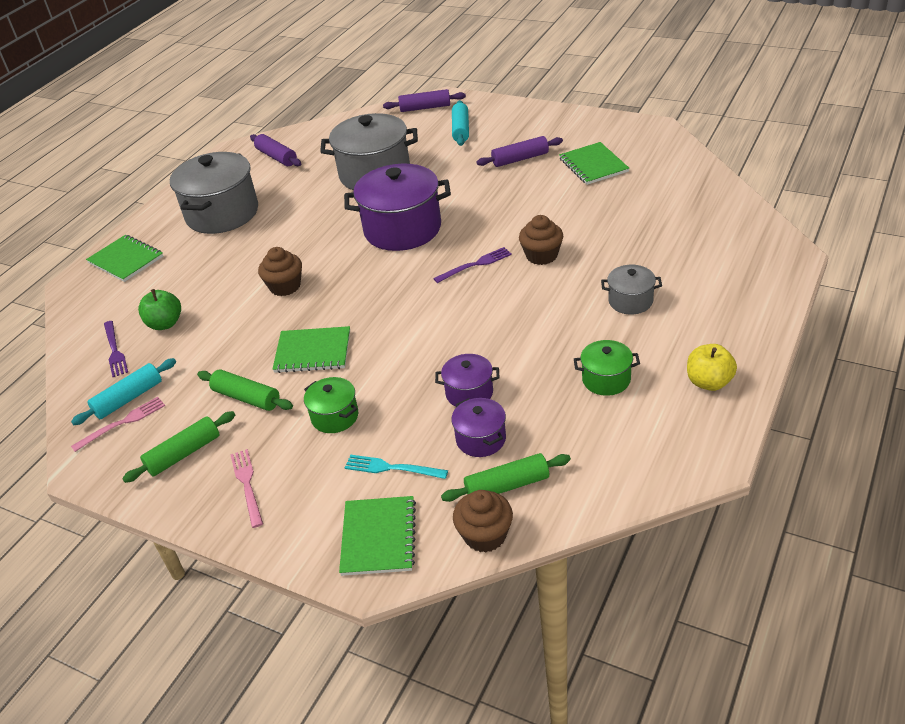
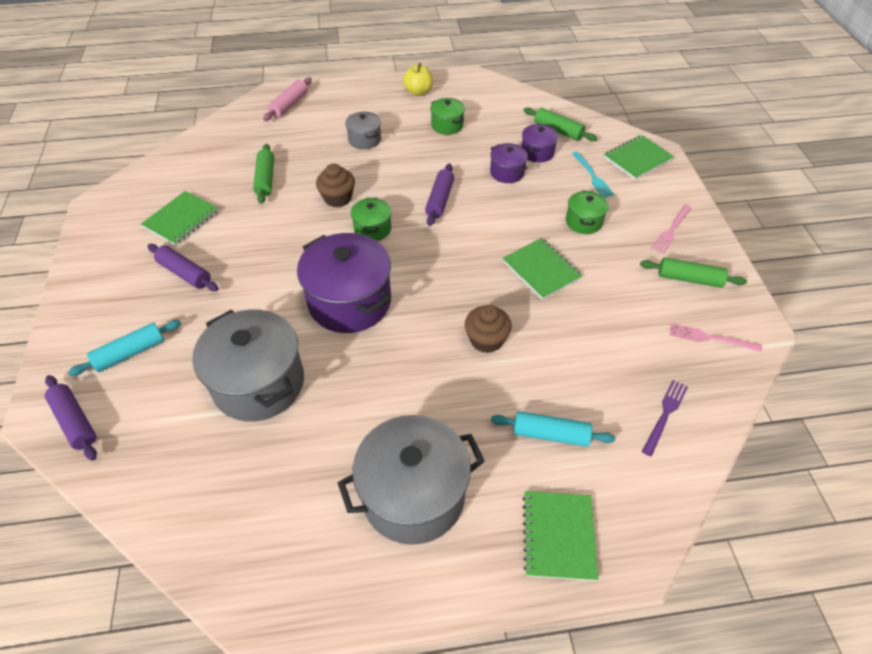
camera: 130 degrees left, 10 degrees up
(128, 399) = (691, 354): turquoise rolling pin -> turquoise rolling pin (550, 434)
(165, 324) = (603, 401): green apple -> none
(246, 398) = (616, 279): green rolling pin -> green rolling pin (266, 179)
(277, 157) = (258, 528): purple rolling pin -> purple rolling pin (439, 200)
(475, 265) = (372, 229): purple fork -> green pot
(485, 535) = (594, 125): brown cupcake -> none
(752, 262) = (289, 105): none -> pink rolling pin

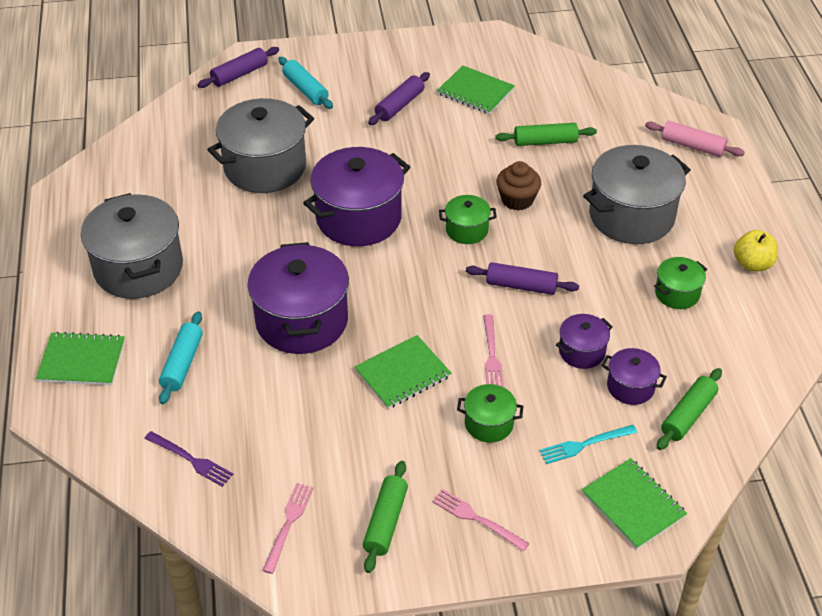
camera: 90 degrees right, 5 degrees down
(364, 140) = (631, 216): grey pot -> grey pot, size x2.03
(486, 340) = (302, 321): brown cupcake -> purple pot
(515, 218) = (491, 355): none -> pink fork

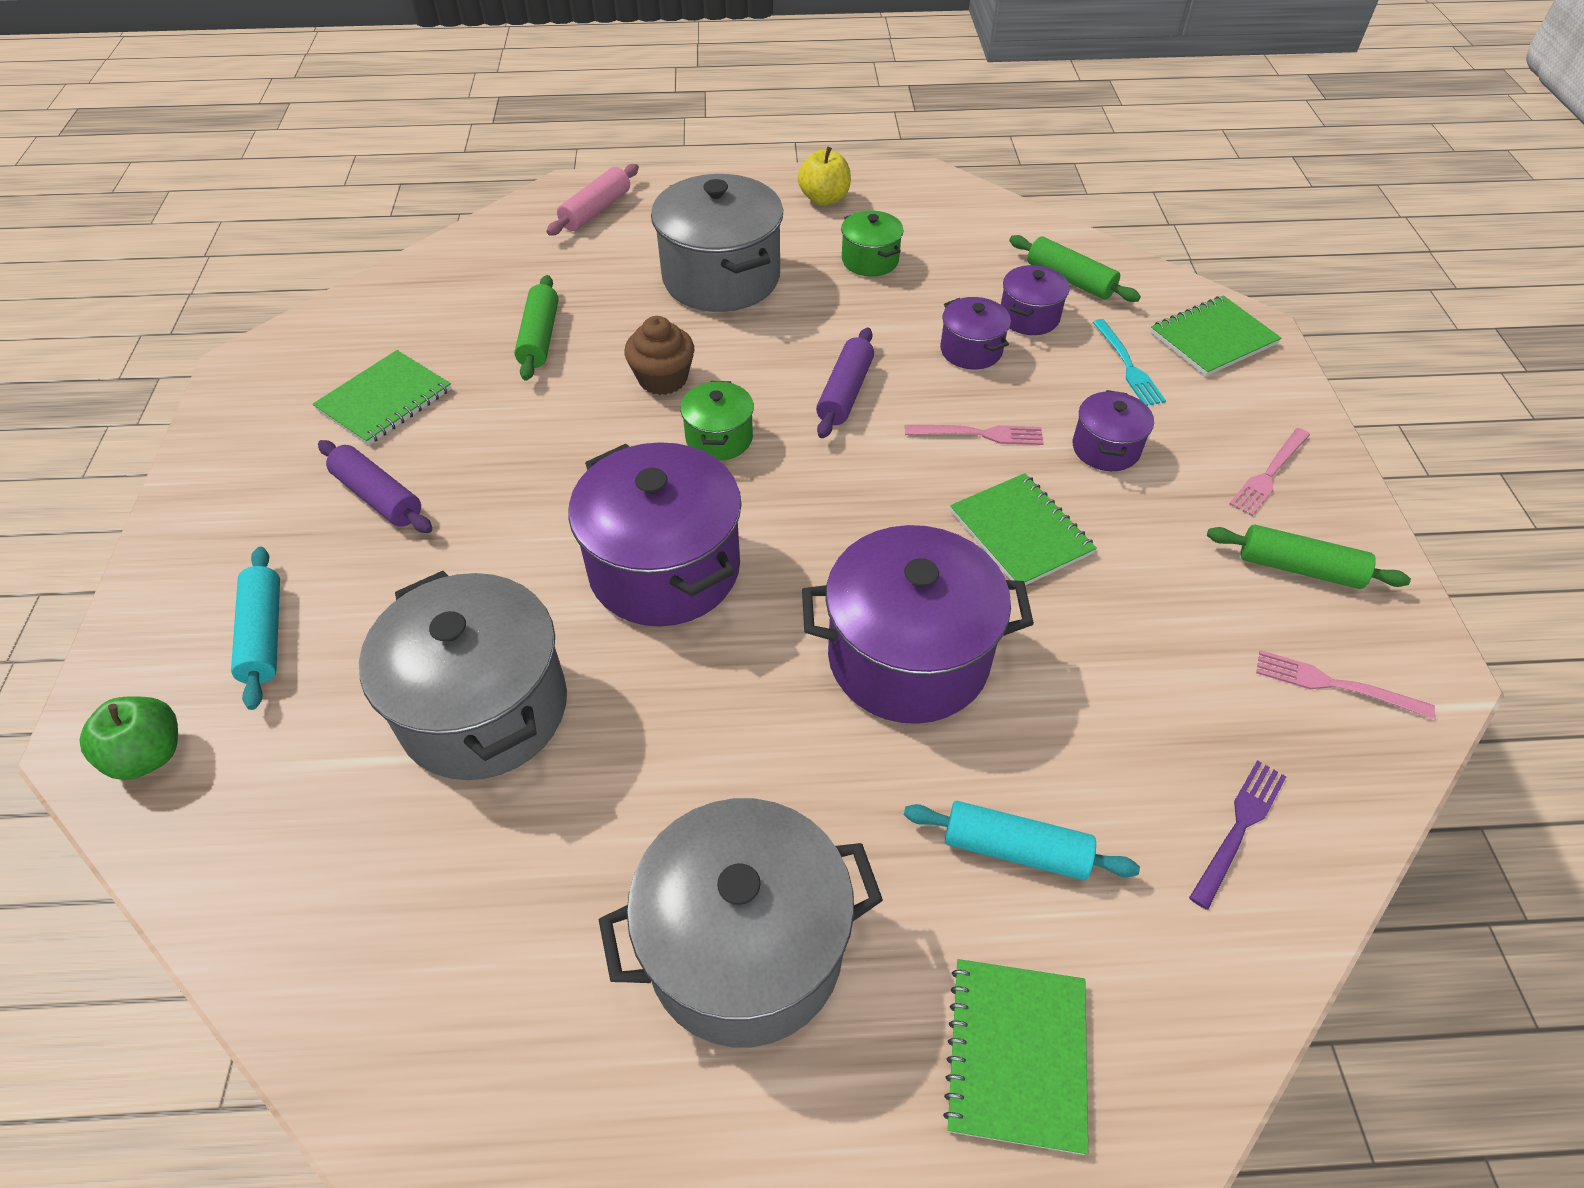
camera: 85 degrees left, 5 degrees up
(239, 74) = (149, 755): purple rolling pin -> green apple
(305, 89) = (264, 635): turquoise rolling pin -> turquoise rolling pin turned 75 degrees counterclockwise
(489, 424) = (1105, 448): green pot -> purple pot

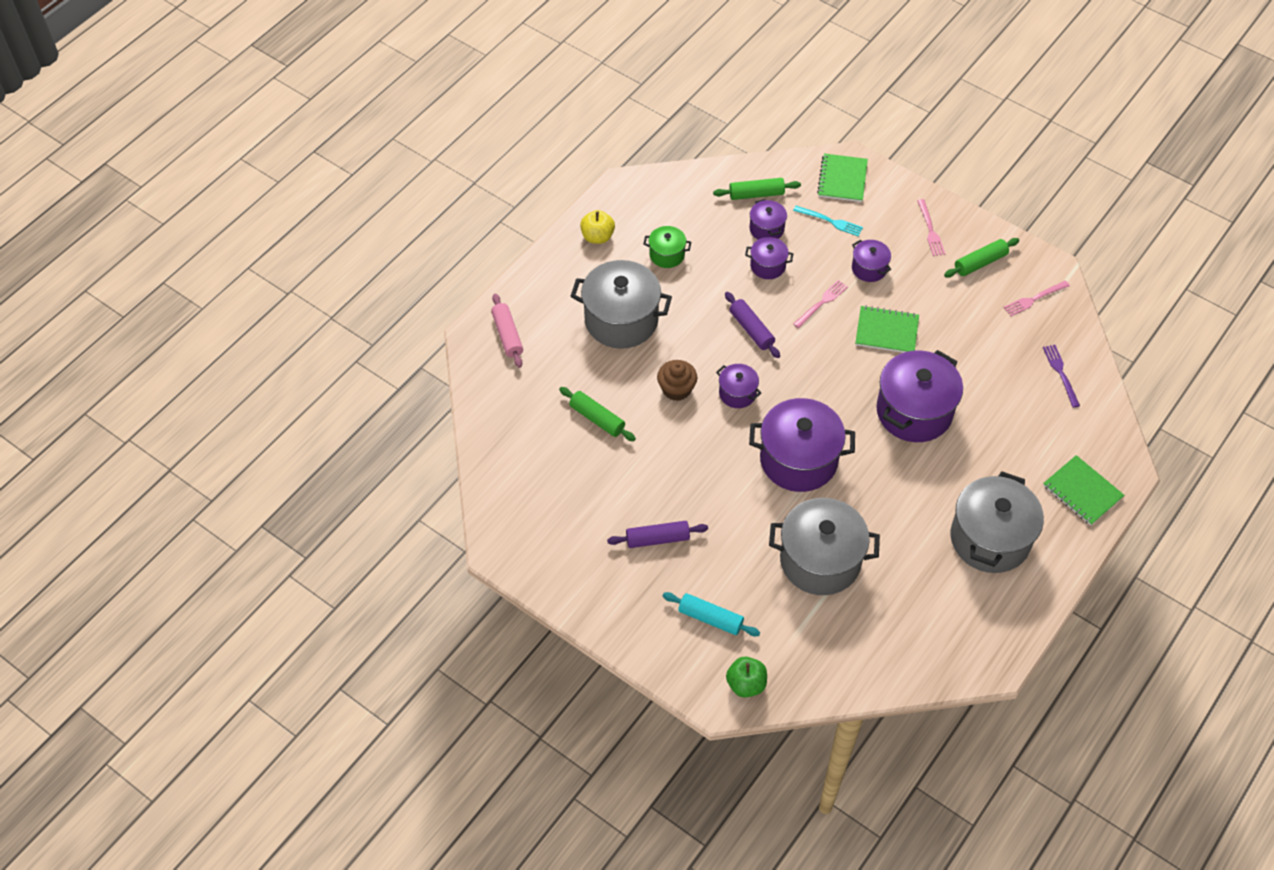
camera: 50 degrees left, 5 degrees up
(385, 400) = (586, 504): green notebook -> none
(719, 438) = (737, 393): green pot -> purple pot
(1015, 849) = (1017, 439): turquoise rolling pin -> none

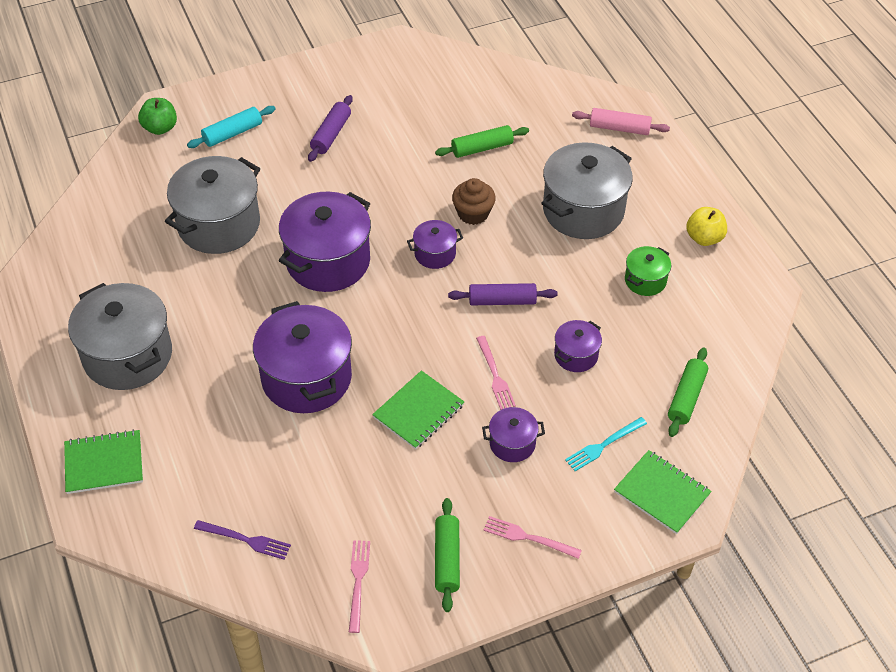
camera: 120 degrees right, 5 degrees down
(766, 229) = (629, 381): purple pot -> none

